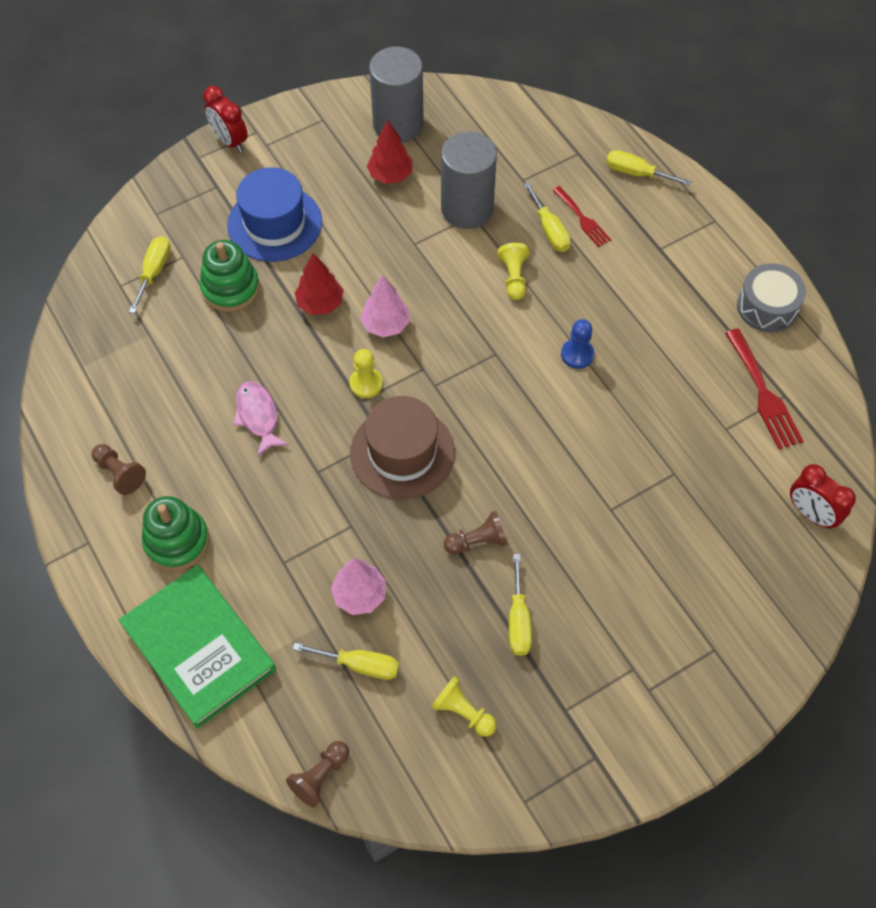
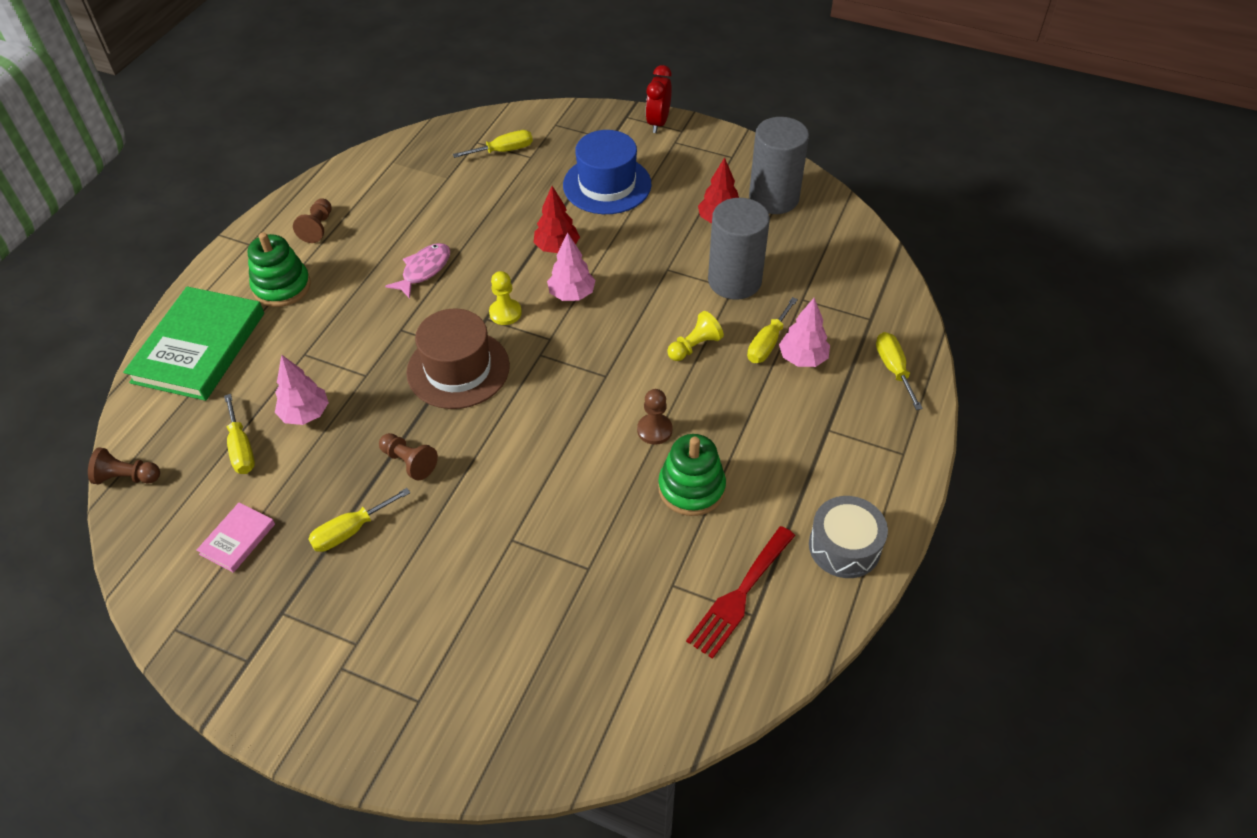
camera: 55 degrees right, 10 degrees down
(230, 288) = (526, 194): green stacking toy -> green stacking toy (691, 488)
(463, 712) = (237, 539): yellow pawn -> pink book
(577, 354) = (654, 430): blue pawn -> brown pawn
(582, 219) = (802, 358): red fork -> pink tree
(811, 514) = (633, 709): red clock -> none

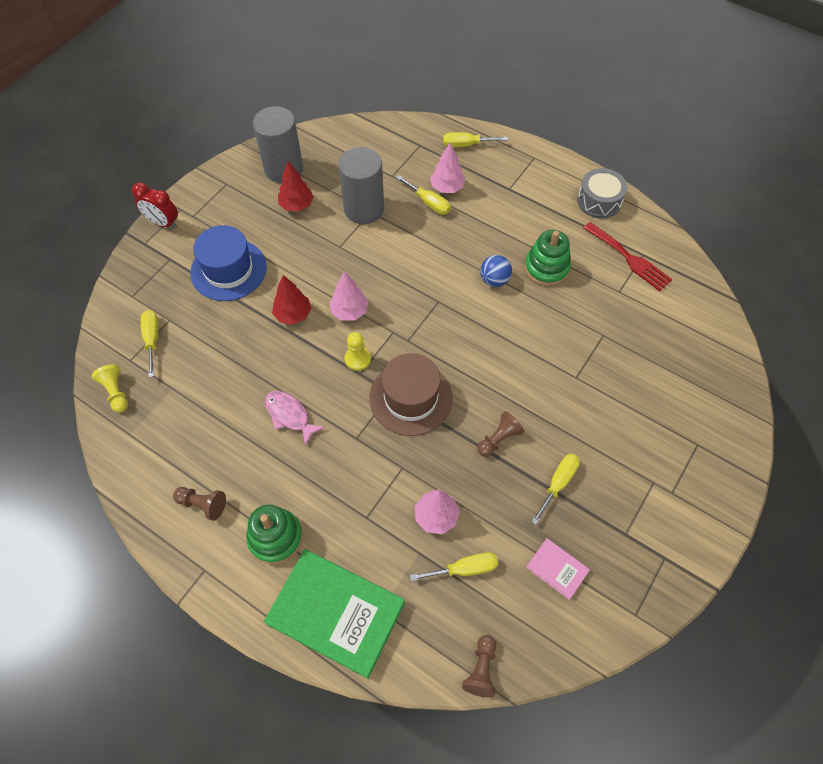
camera: 80 degrees left, 10 degrees up
(350, 531) = (558, 483): yellow screwdriver -> yellow screwdriver turned 120 degrees counterclockwise
(654, 430) = (494, 280): brown pawn -> blue ball
(694, 346) = (422, 244): yellow pawn -> yellow pawn (116, 392)

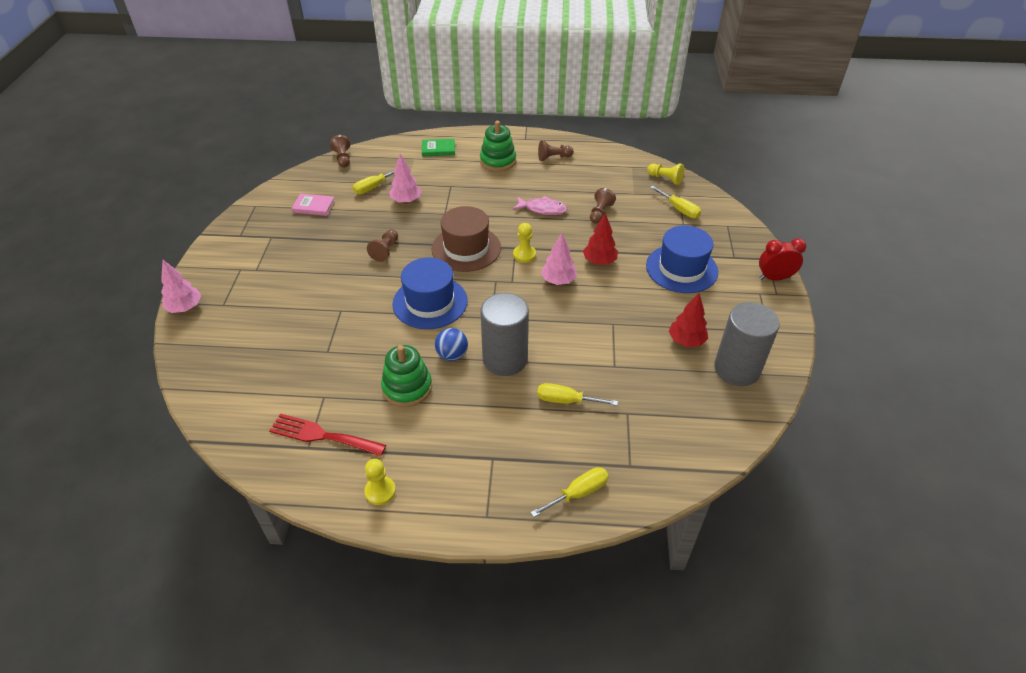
camera: 150 degrees right, 15 degrees down
(235, 377) = (600, 213): none -> brown pawn
(336, 613) = (438, 149): green book -> green book, size x0.46
(364, 209) = (623, 365): grey cylinder -> grey cylinder (505, 359)
(447, 187) = (560, 427): pink tree -> pink tree (185, 308)
(485, 345) = (430, 302): none -> blue hat
(558, 483) = (329, 244): yellow screwdriver -> none
(599, 201) = (380, 491): grey drum -> yellow pawn

